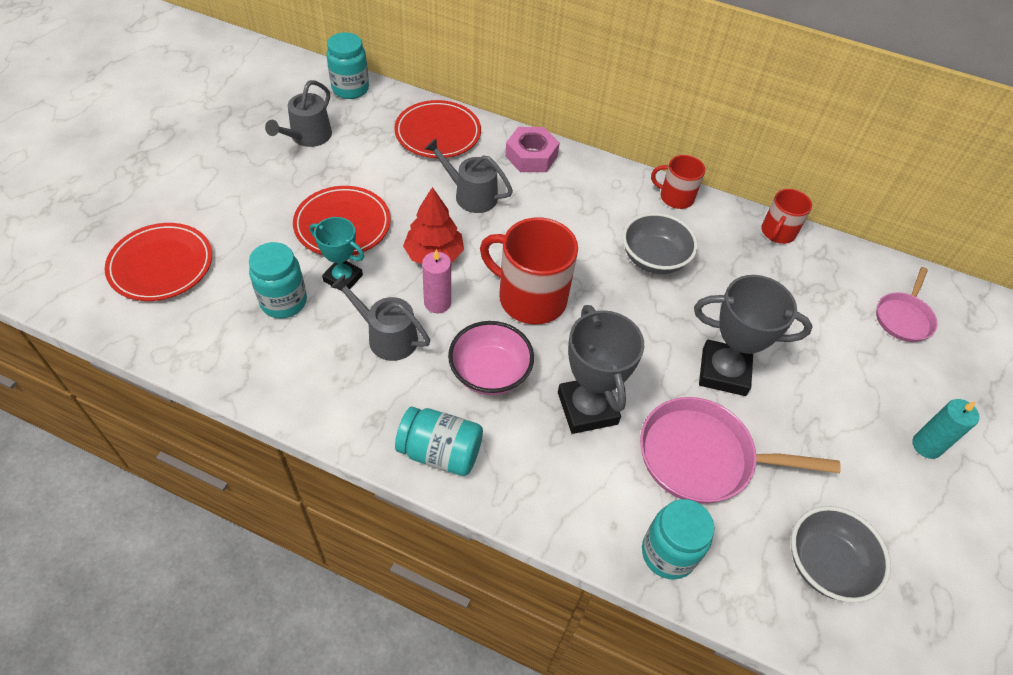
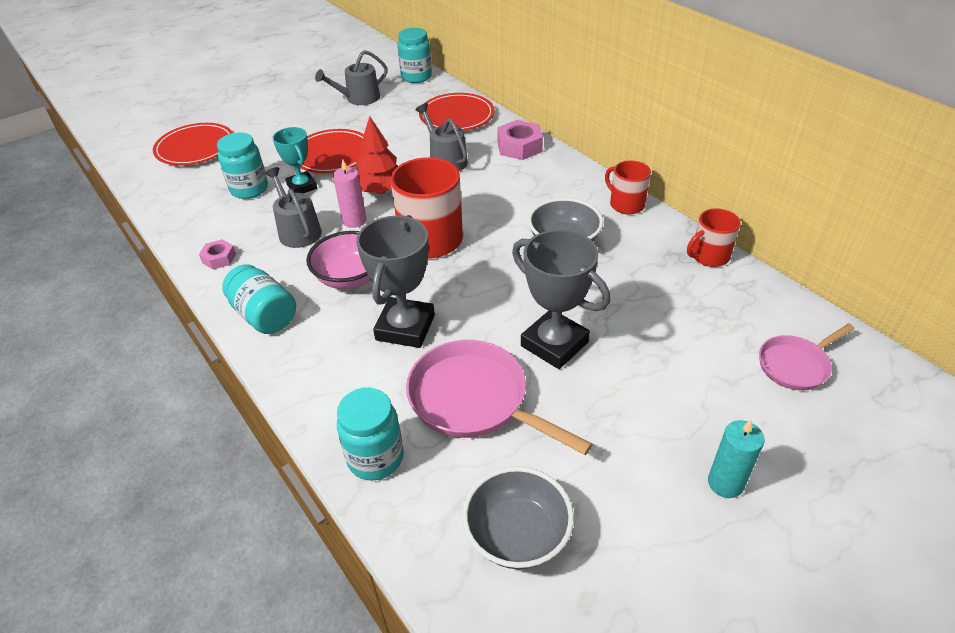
camera: 35 degrees right, 10 degrees down
(329, 404) = (219, 258): none -> pink nut

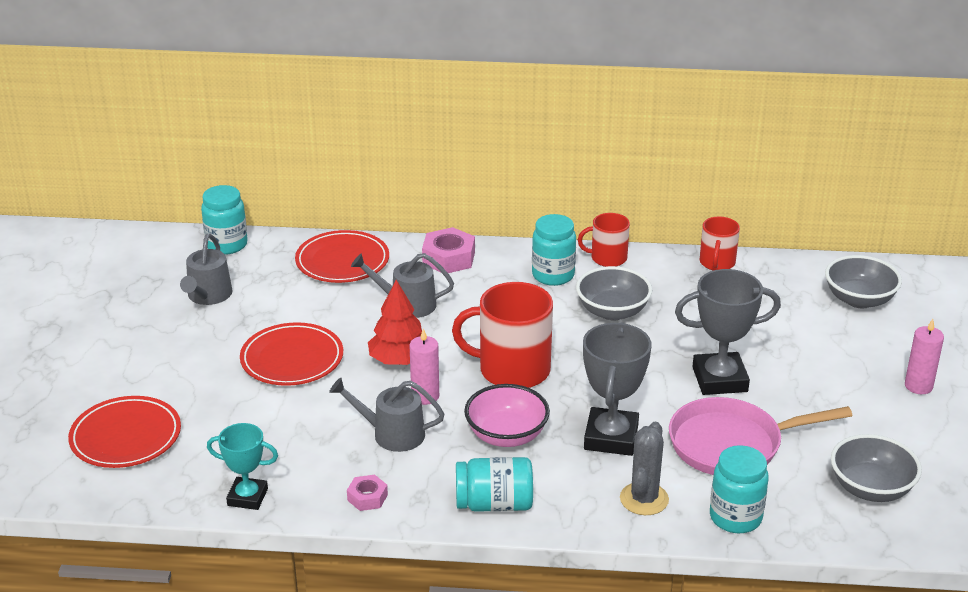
camera: 50 degrees left, 10 degrees down
(249, 189) = (272, 433): turquoise jar -> turquoise jar (553, 275)
(302, 186) = (320, 400): turquoise trophy -> turquoise trophy (247, 497)
(345, 388) = (644, 499): none -> grey cactus
(405, 327) = (611, 437): grey trophy -> grey trophy turned 45 degrees clockwise
(725, 483) = (918, 386): turquoise candle -> pink candle
(795, 365) = (859, 299): pink pan -> grey bowl

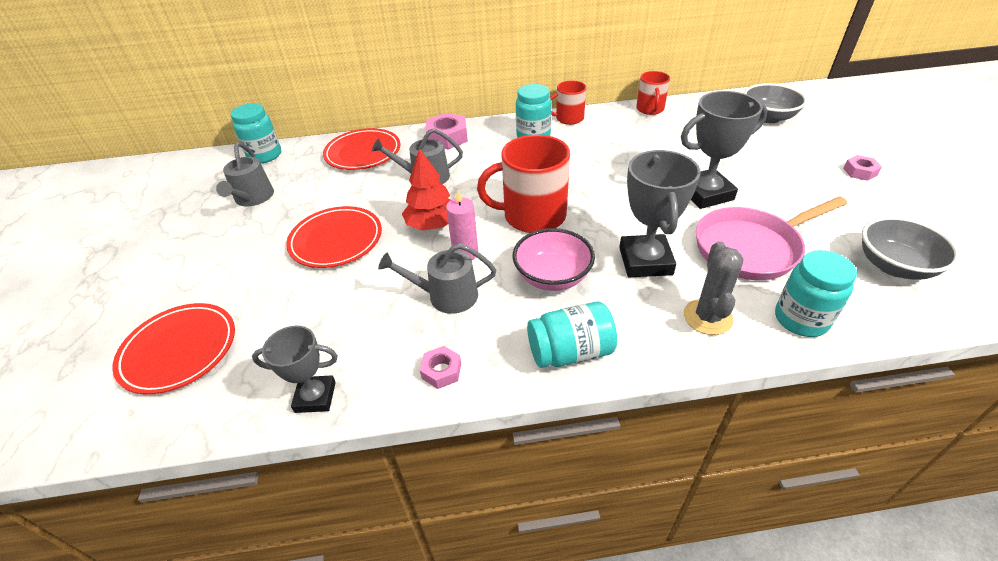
camera: 10 degrees left, 10 degrees up
(247, 497) = (315, 397): turquoise trophy -> grey trophy
(612, 311) = (592, 155): grey bowl -> none
(918, 386) = (860, 172): pink candle -> pink nut

